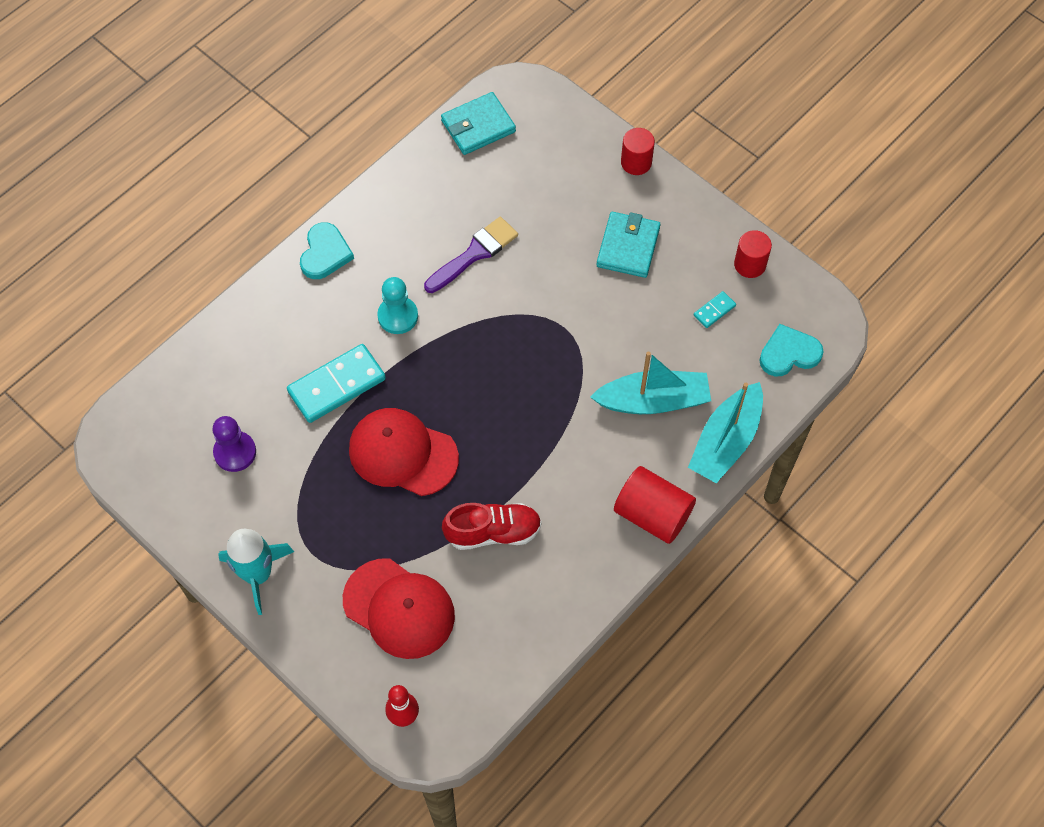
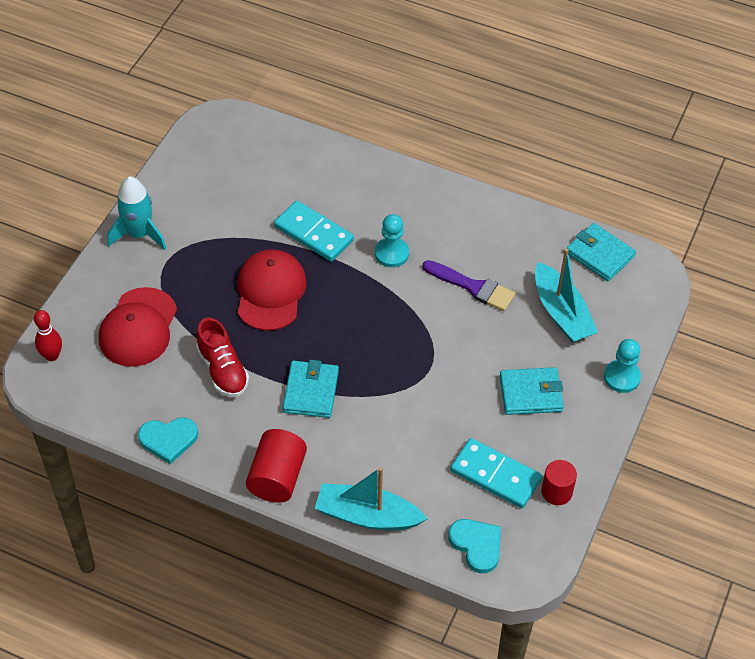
camera: 70 degrees right, 10 degrees down
(235, 452) = (233, 190): purple pawn -> none
(325, 253) = (428, 191): turquoise heart -> turquoise heart (168, 439)
(553, 450) = (311, 391): none -> turquoise wallet
(636, 162) = (622, 377): red cylinder -> turquoise pawn
(653, 401) = (385, 451): turquoise boat -> turquoise boat (561, 313)
(714, 311) = (495, 475): turquoise domino -> turquoise domino, size x2.17

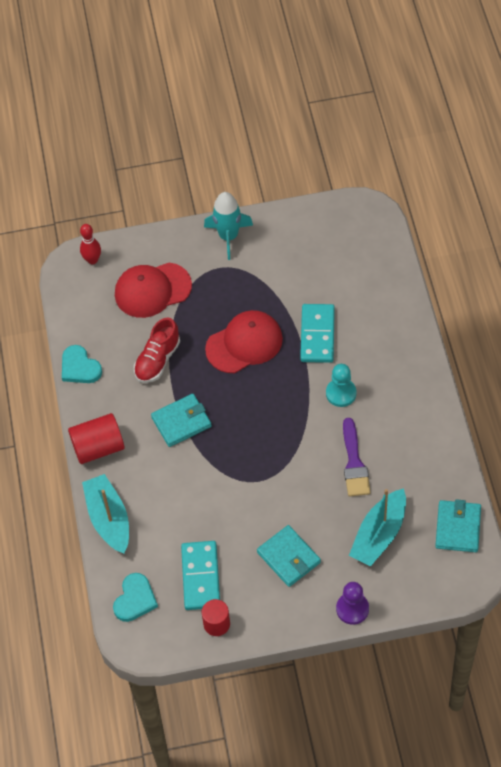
camera: 60 degrees right, 5 degrees up
(622, 377) = (352, 609): turquoise pawn -> purple pawn

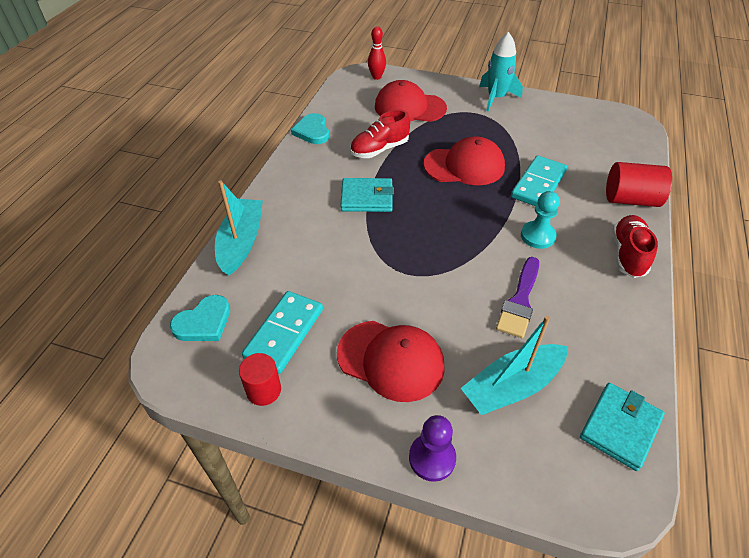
camera: 25 degrees right, 10 degrees down
(98, 447) = (280, 187): red cylinder -> red cylinder (630, 199)
(288, 557) = (391, 360): turquoise wallet -> red cap
(416, 378) = (628, 254): none -> red shoe

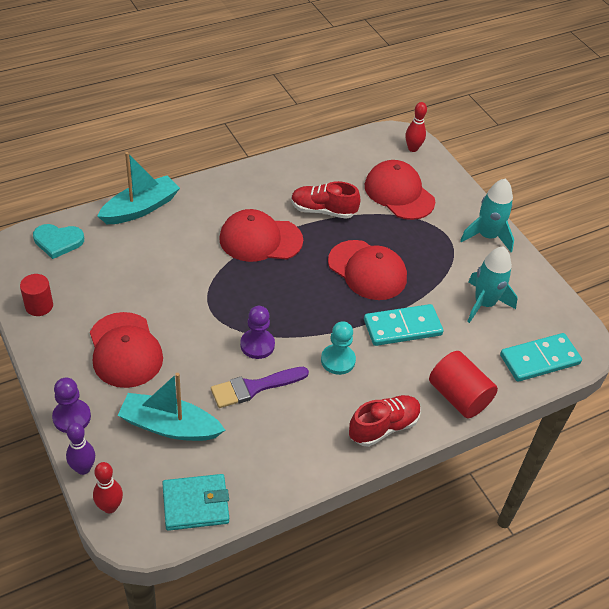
camera: 40 degrees right, 0 degrees up
(284, 333) = (90, 284): turquoise domino -> turquoise domino (539, 359)
(312, 131) = (295, 161): turquoise heart -> none
(367, 198) = (260, 239): turquoise wallet -> red cap
(475, 270) = (257, 345): none -> purple pawn
(506, 492) = (83, 468): none -> purple bowling pin
(555, 136) = (484, 303): none -> turquoise rocket
(573, 501) = (110, 507): none -> red bowling pin

